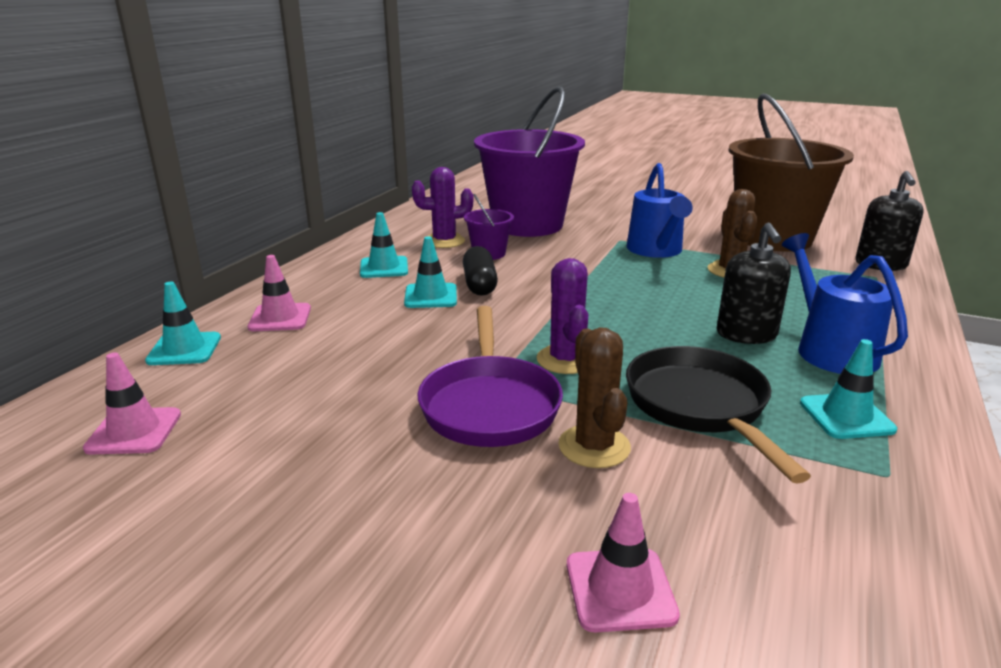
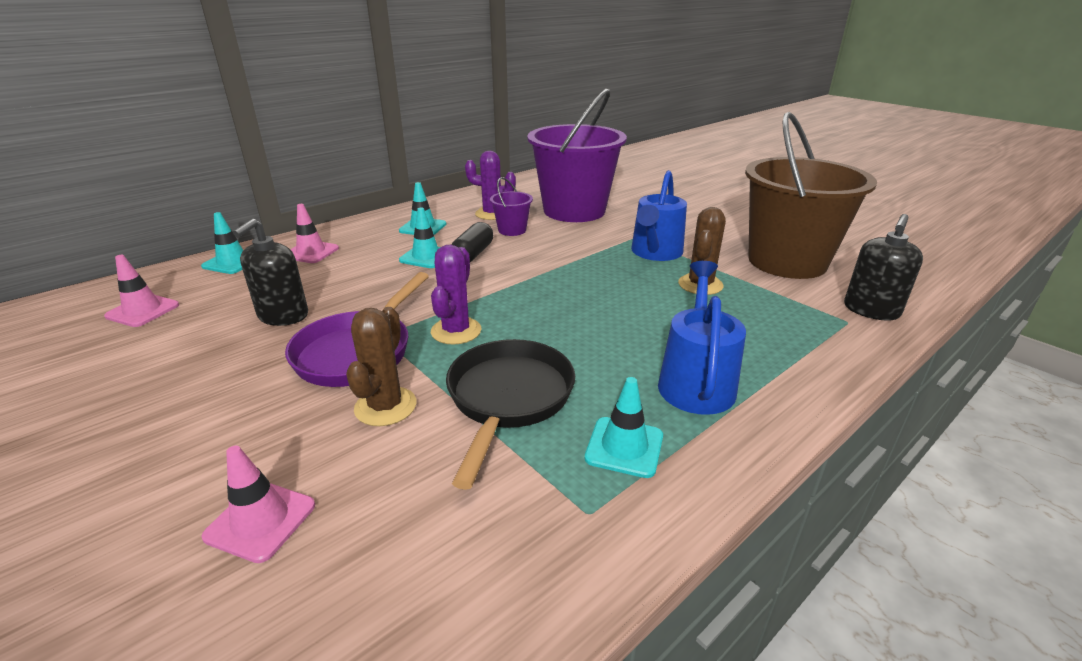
camera: 25 degrees right, 5 degrees up
(746, 334) = (634, 347): black soap dispenser -> black soap dispenser (283, 316)

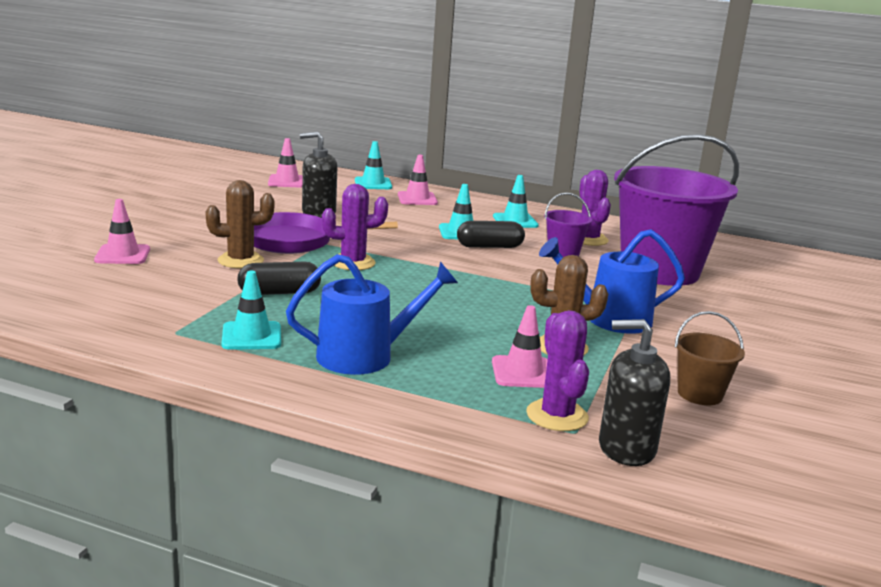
camera: 60 degrees right, 10 degrees down
(508, 399) = (279, 293): black pan -> black capsule
(744, 313) = (523, 372): none -> pink traffic cone
(787, 261) = (699, 394): brown bucket -> brown bucket, size x0.42
(821, 321) = (557, 416): none -> purple cactus

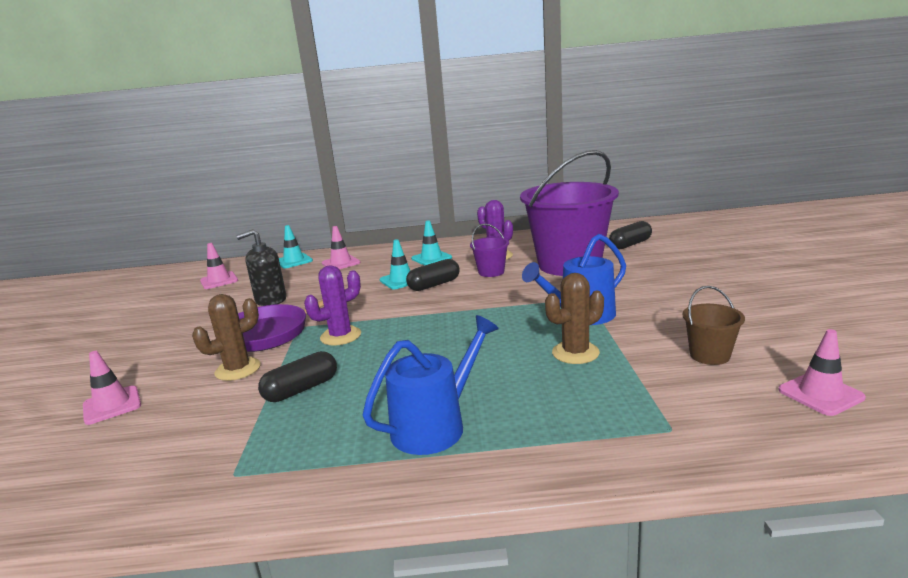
camera: 20 degrees left, 0 degrees up
(251, 336) = (314, 447): turquoise traffic cone -> none
(523, 372) = (574, 388): pink traffic cone -> pink traffic cone (820, 394)
(557, 416) = (642, 419): purple cactus -> none
(626, 448) = (722, 428): black soap dispenser -> none
(760, 272) = (630, 244): none -> black capsule

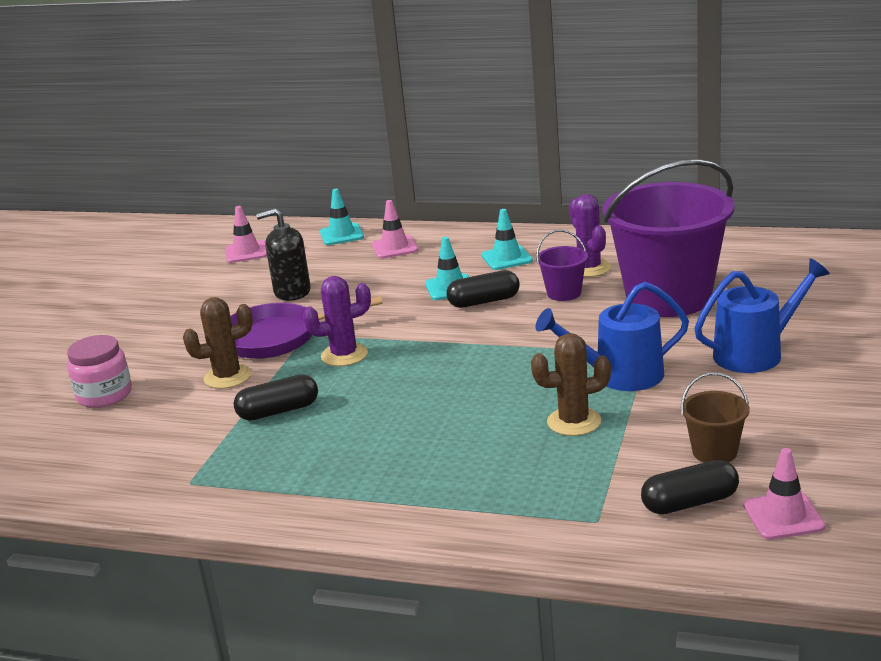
camera: 20 degrees right, 5 degrees up
(112, 405) = (104, 395): pink traffic cone -> pink jar
(435, 426) = (381, 473): blue watering can -> blue watering can (755, 353)
(630, 244) = (776, 277): black capsule -> black capsule (690, 503)

